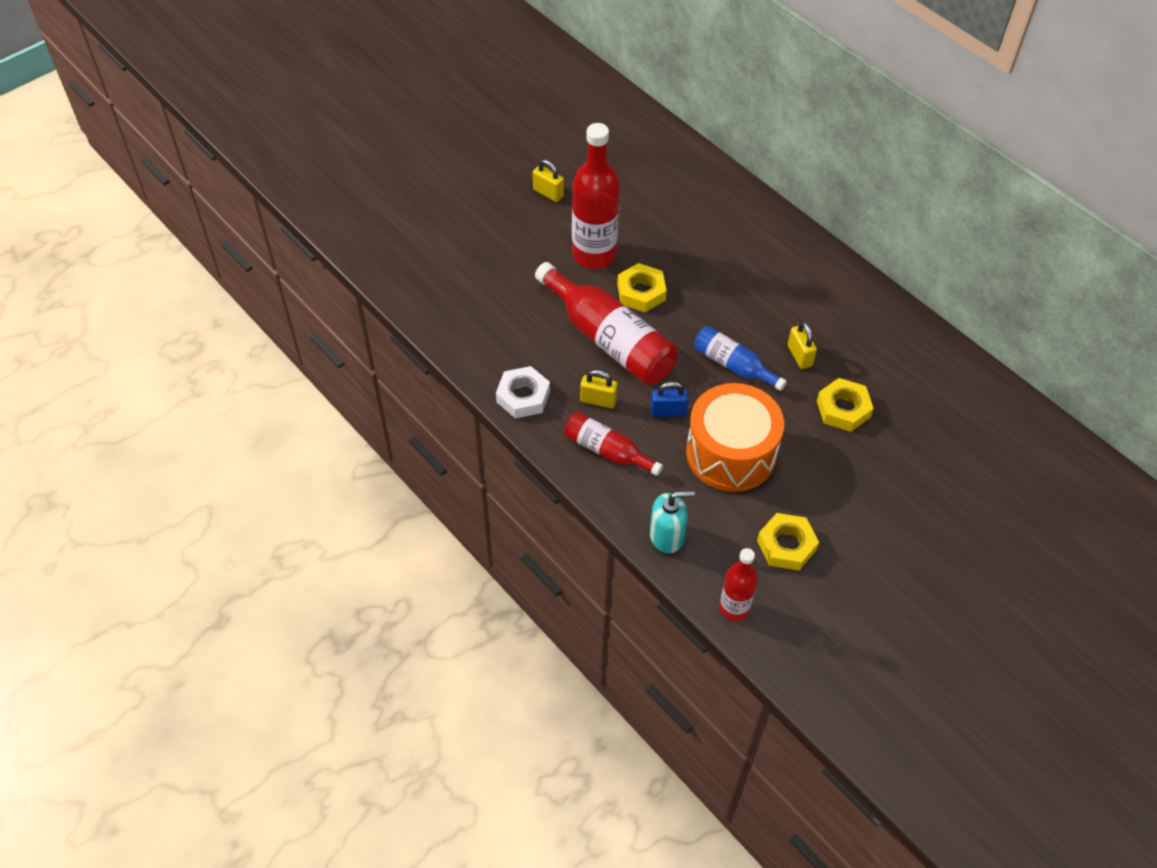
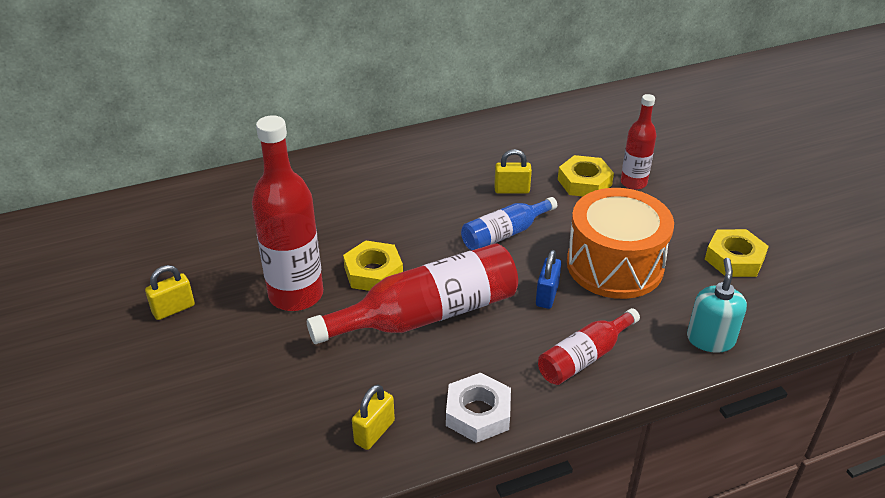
camera: 70 degrees left, 15 degrees down
(598, 400) = (510, 346): yellow padlock -> yellow padlock (374, 432)
(734, 608) = (806, 314): red bottle -> red bottle (633, 183)

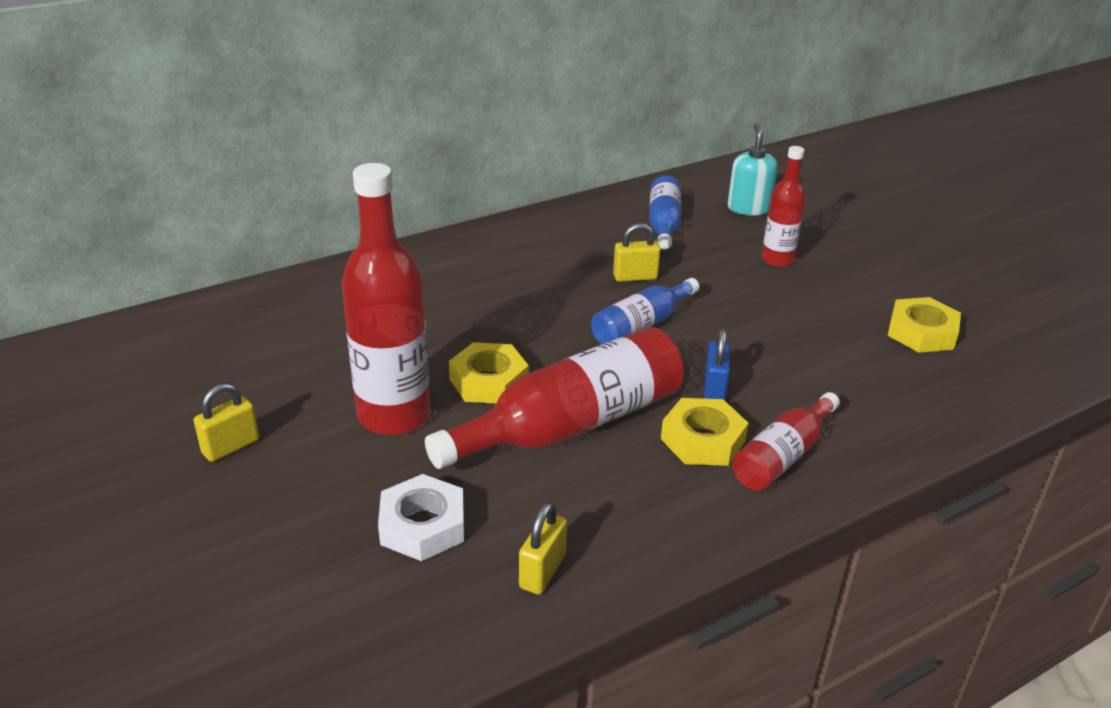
camera: 10 degrees left, 5 degrees down
(478, 413) = (671, 535): white nut -> white nut (422, 526)
(548, 143) = (663, 224): none -> blue bottle
(584, 182) = (719, 263): yellow nut -> yellow nut (703, 440)
(614, 265) = (785, 350): orange drum -> none
(710, 339) = (925, 422): turquoise soap dispenser -> turquoise soap dispenser (748, 208)

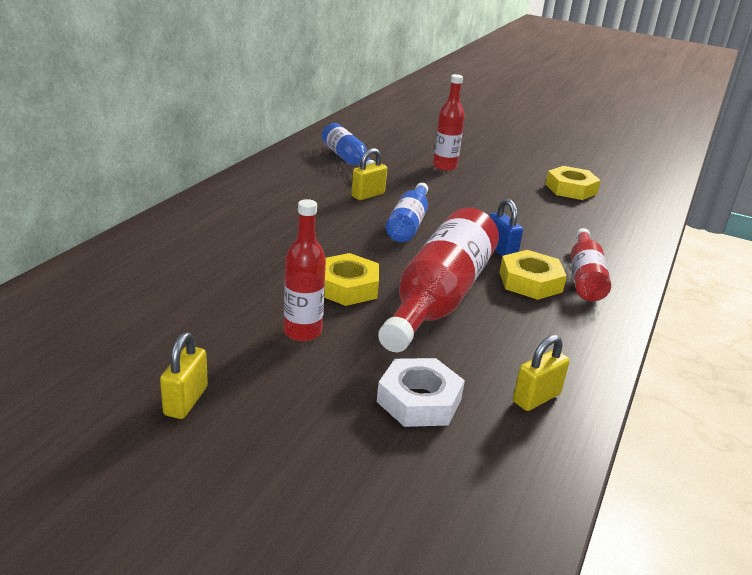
camera: 35 degrees left, 5 degrees down
(394, 416) = (302, 332): red bottle -> red bottle, size x0.57
(542, 571) = (536, 398): yellow padlock -> yellow padlock turned 60 degrees clockwise
(748, 208) = (390, 140): turquoise soap dispenser -> none

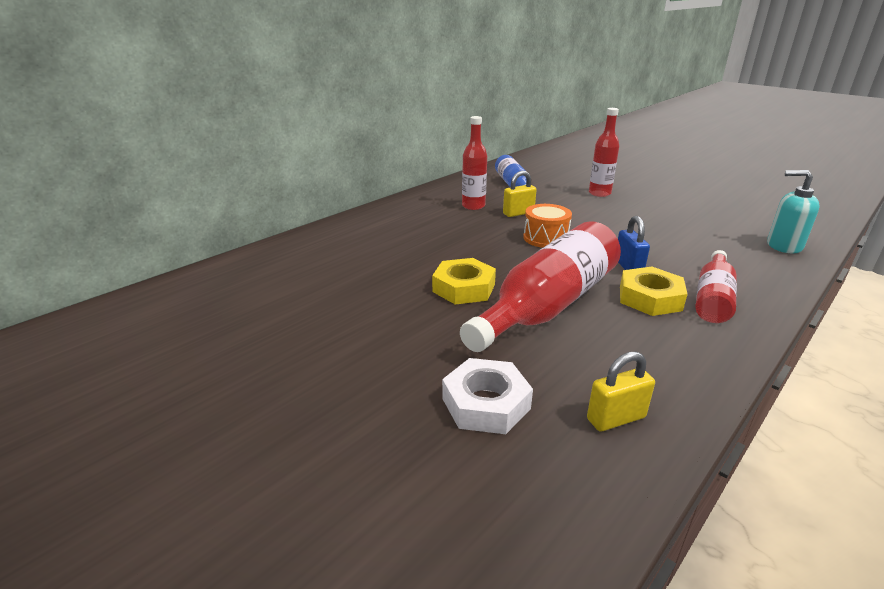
camera: 20 degrees right, 0 degrees up
(185, 401) = (270, 374): yellow padlock -> none
(302, 332) = (404, 324): red bottle -> red bottle (473, 206)
(408, 223) = (545, 238): blue bottle -> orange drum
(571, 189) = (722, 216): yellow nut -> none
(632, 218) = (783, 246): none -> turquoise soap dispenser

